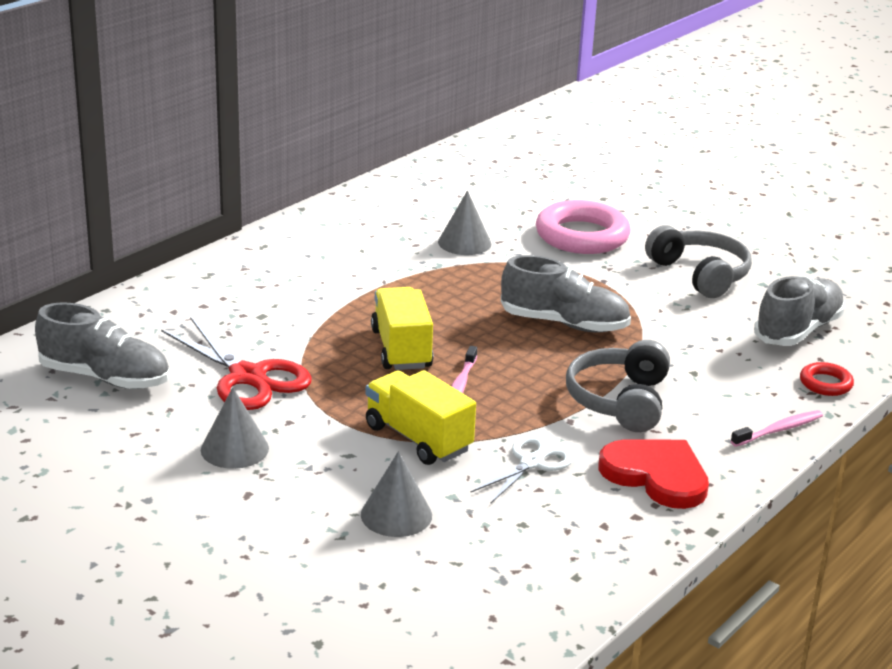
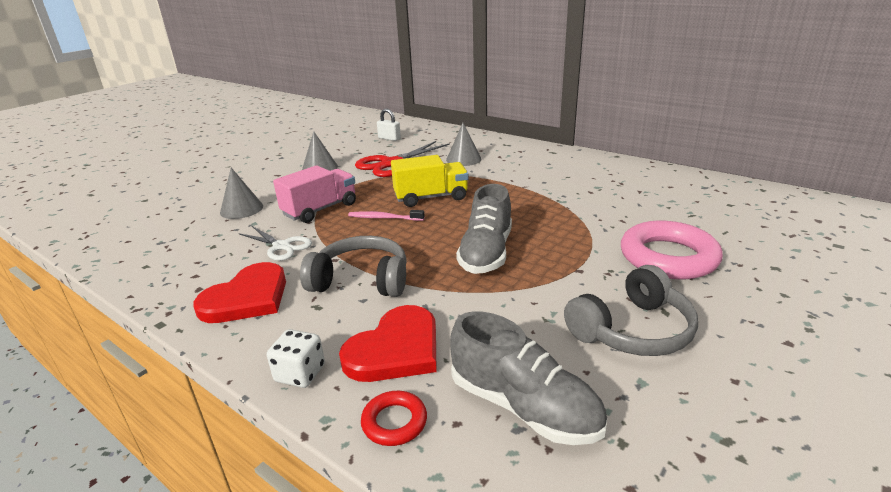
camera: 90 degrees right, 0 degrees up
(105, 378) = (389, 138): grey shoe -> white padlock
(418, 438) = (320, 209): yellow truck -> pink truck
(464, 242) = (607, 207): grey cone -> grey cone (463, 159)
(738, 382) = (396, 349): none -> red heart
(779, 430) = (300, 373): pink toothbrush -> white dice

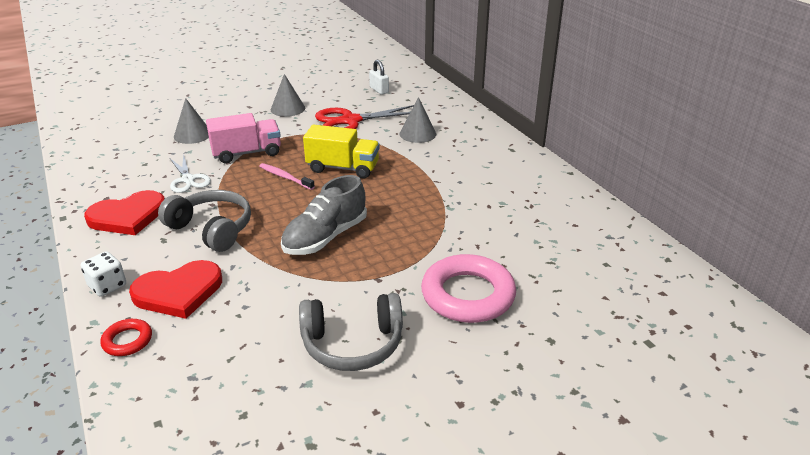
camera: 25 degrees right, 5 degrees up
(524, 407) = (212, 365): grey shoe -> none

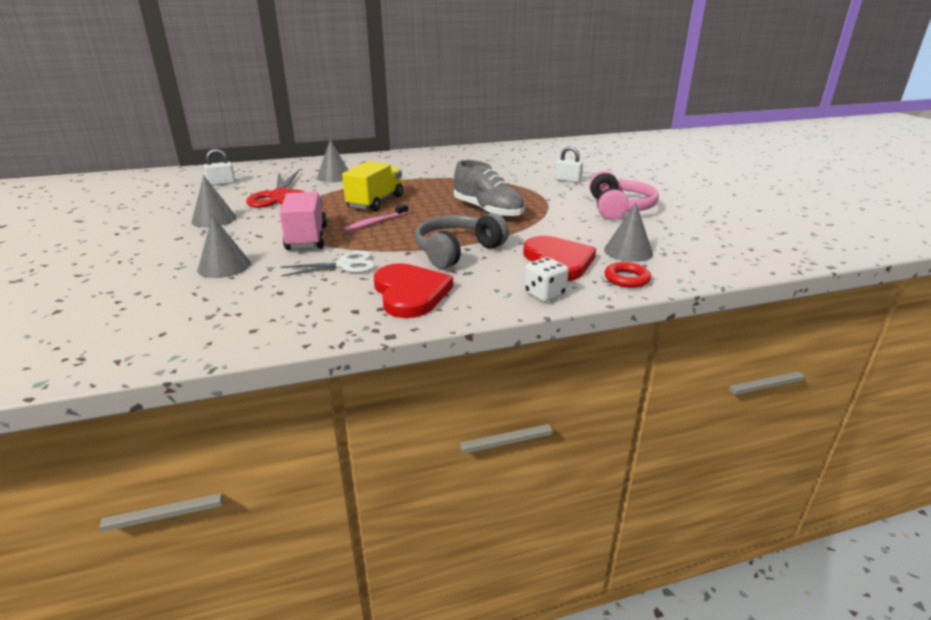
camera: 80 degrees left, 5 degrees down
(200, 345) = (628, 251): none -> grey cone
(352, 344) = (619, 208): grey headphones -> pink headphones
(468, 295) = (567, 180): pink ring -> white padlock

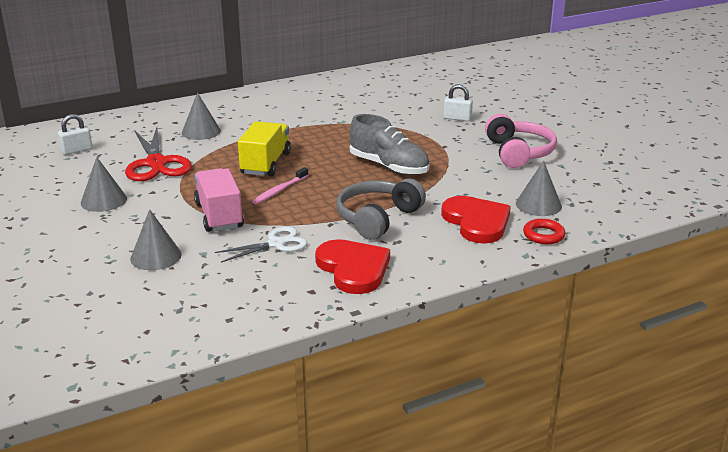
camera: 10 degrees left, 0 degrees up
(544, 294) = (475, 258): white dice -> none

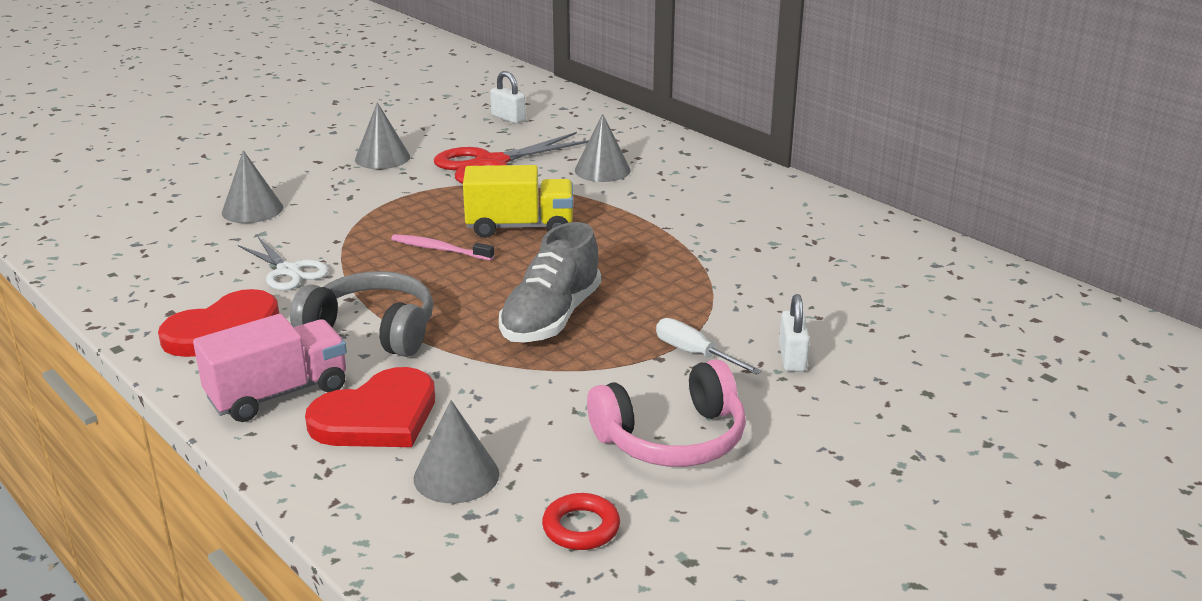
camera: 75 degrees right, 0 degrees up
(219, 215) = (358, 225): pink truck -> pink truck (278, 394)
(444, 137) = (694, 353): none -> white screwdriver
(543, 235) = (342, 488): red ring -> red ring (581, 527)

